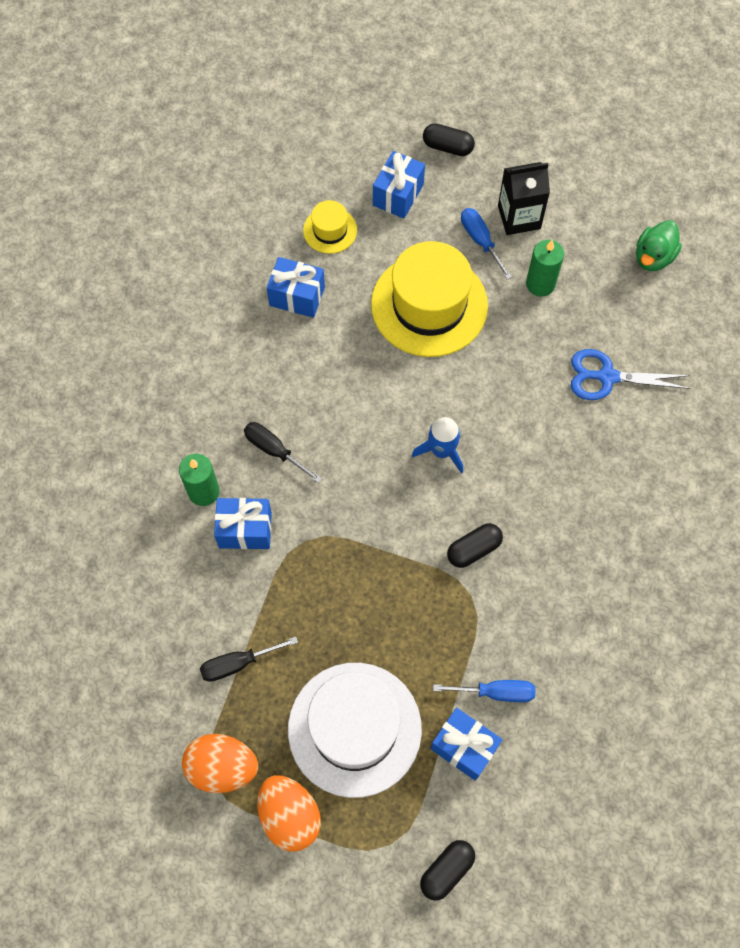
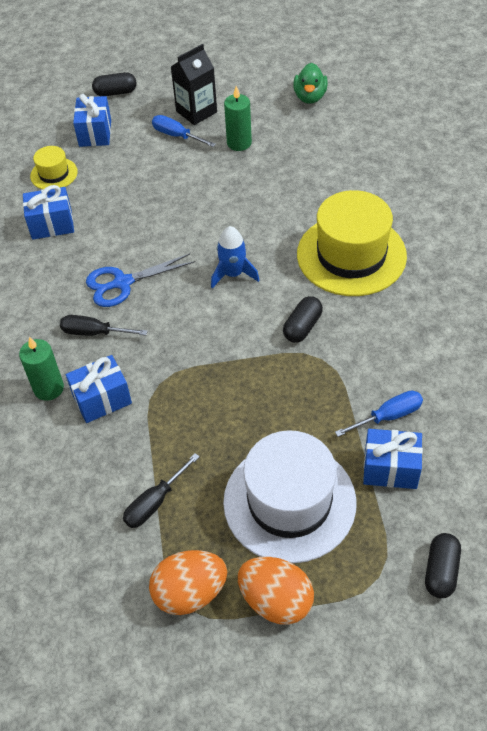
camera: 25 degrees left, 15 degrees down
(429, 305) = (162, 188): yellow hat -> yellow hat (351, 255)
(607, 377) = (327, 177): blue scissors -> blue scissors (122, 283)

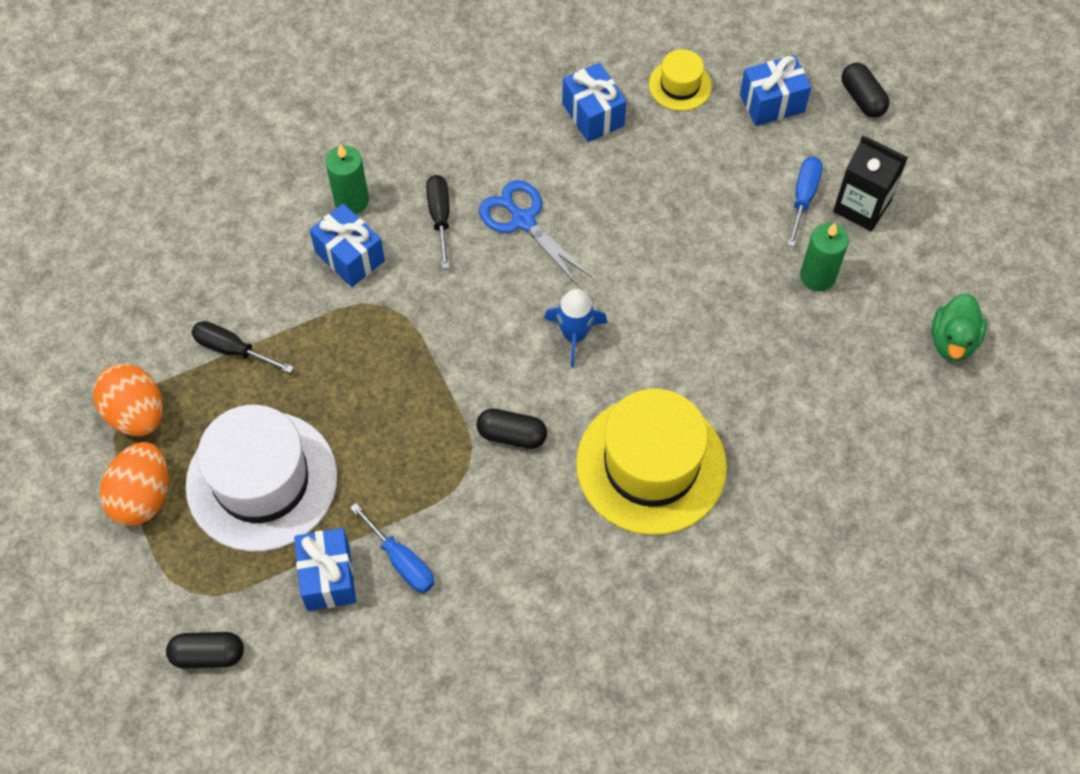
camera: 70 degrees right, 10 degrees up
(310, 97) = (952, 340): green duck -> green duck turned 60 degrees counterclockwise

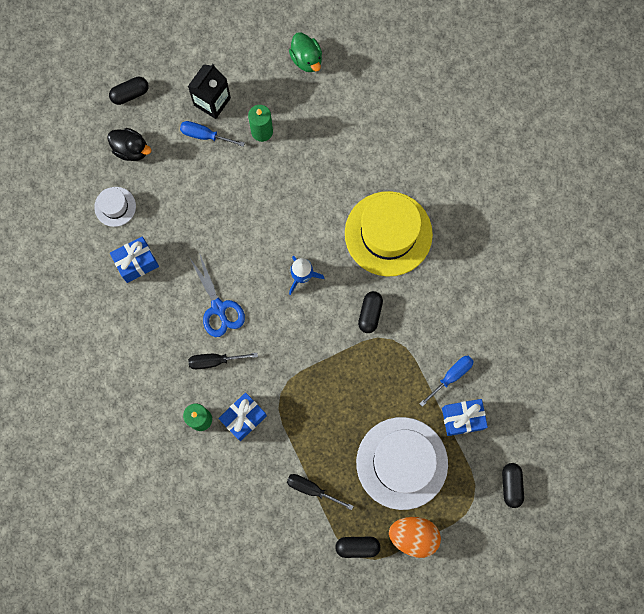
camera: 90 degrees left, 15 degrees up
(136, 414) = (357, 546): orange egg -> black capsule
(232, 350) = (312, 489): black screwdriver -> black screwdriver turned 90 degrees clockwise
(523, 220) = (218, 308): blue scissors -> blue scissors turned 75 degrees counterclockwise
(680, 85) = (115, 206): yellow hat -> white hat
(772, 103) = (131, 149): blue gift -> black duck
(952, 340) = (306, 59): green duck -> green duck turned 45 degrees clockwise

